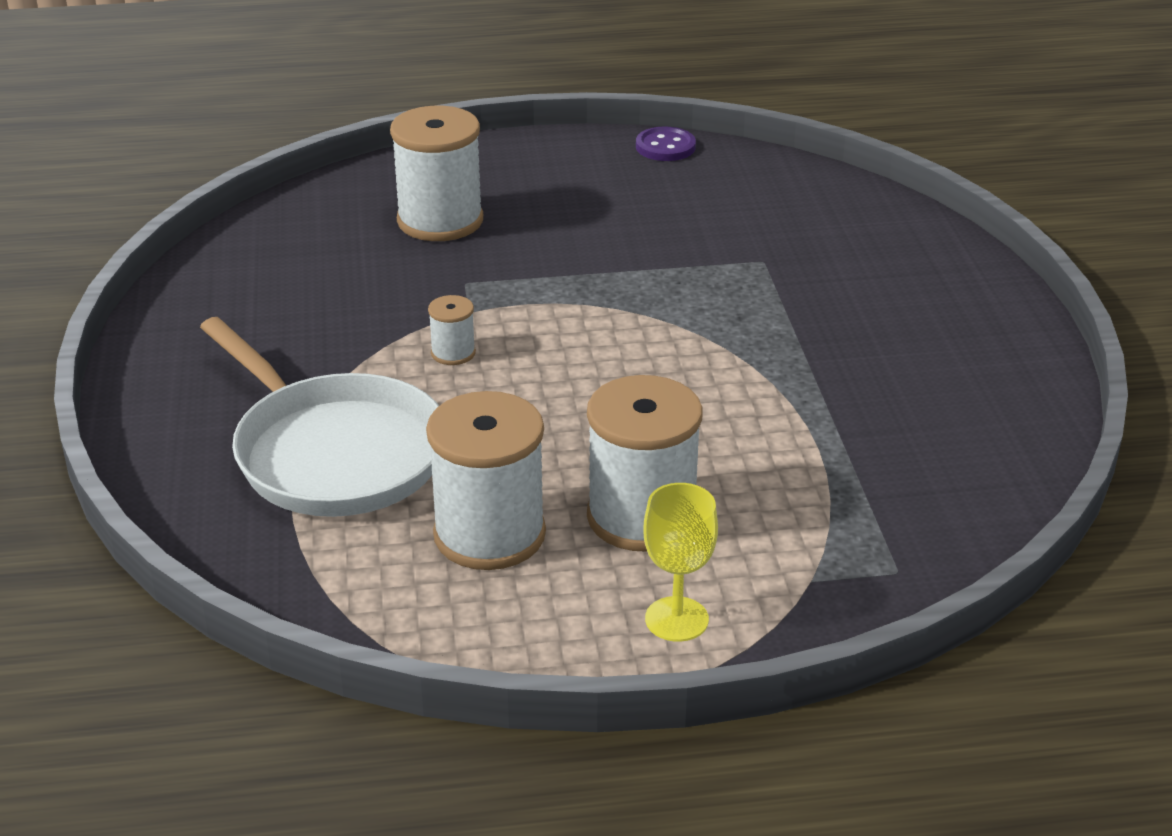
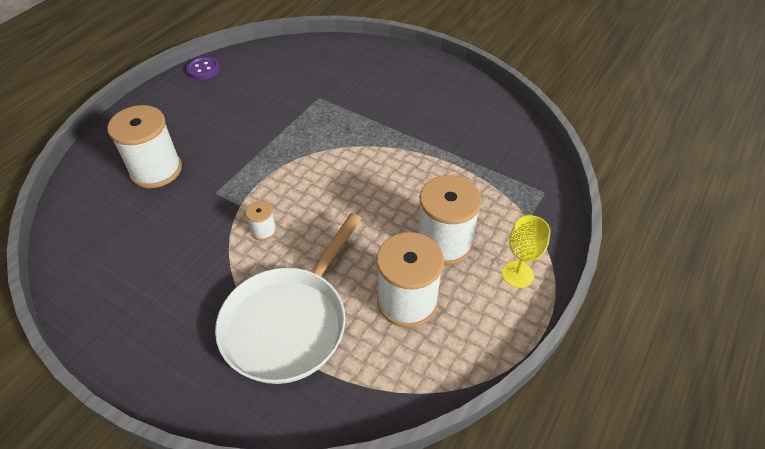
camera: 50 degrees left, 15 degrees up
(333, 453) = (288, 323): white pan -> white pan turned 120 degrees clockwise

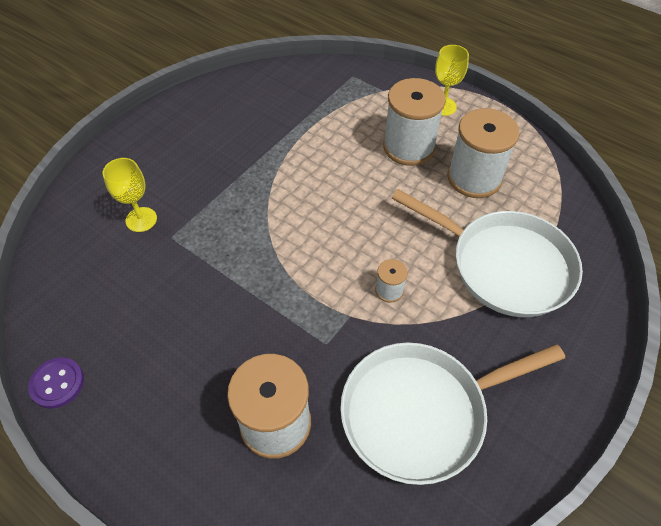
camera: 85 degrees left, 5 degrees up
(146, 253) = (420, 412): none -> white pan
(335, 80) = (141, 219): none -> yellow goblet

